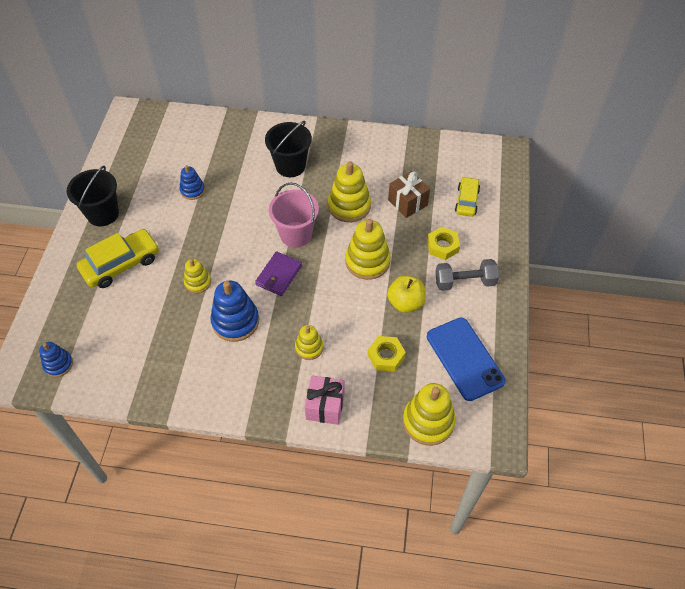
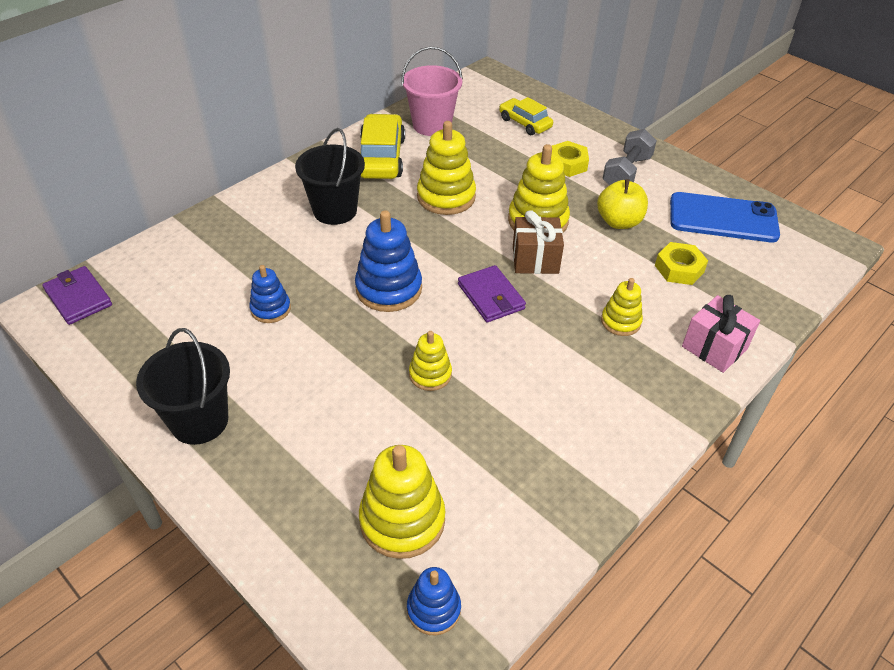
camera: 55 degrees left, 10 degrees down
(121, 264) = (317, 442): yellow car -> yellow car (381, 158)
(143, 118) = (78, 298): none -> purple wallet
(235, 321) = (527, 367): blue stacking toy -> blue stacking toy (389, 289)
(295, 234) = (443, 255): pink bucket -> pink bucket (432, 125)
(407, 202) = (486, 157): brown gift -> brown gift (535, 259)
(428, 421) = (786, 279): yellow stacking toy -> yellow stacking toy (402, 520)

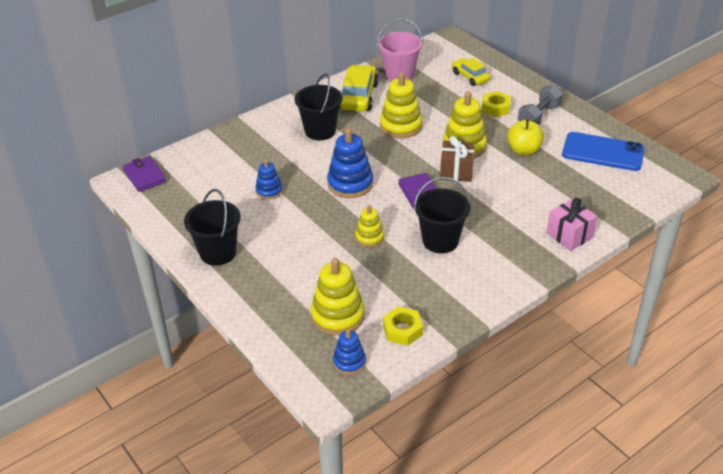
camera: 10 degrees right, 5 degrees down
(535, 371) = (440, 241): none -> black bucket
(620, 321) = (507, 215): yellow stacking toy -> none
(679, 269) = (559, 184): yellow nut -> yellow nut (402, 330)

